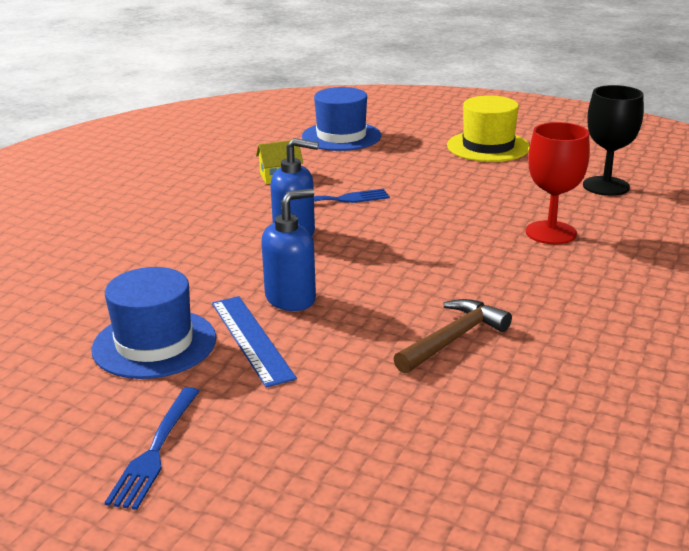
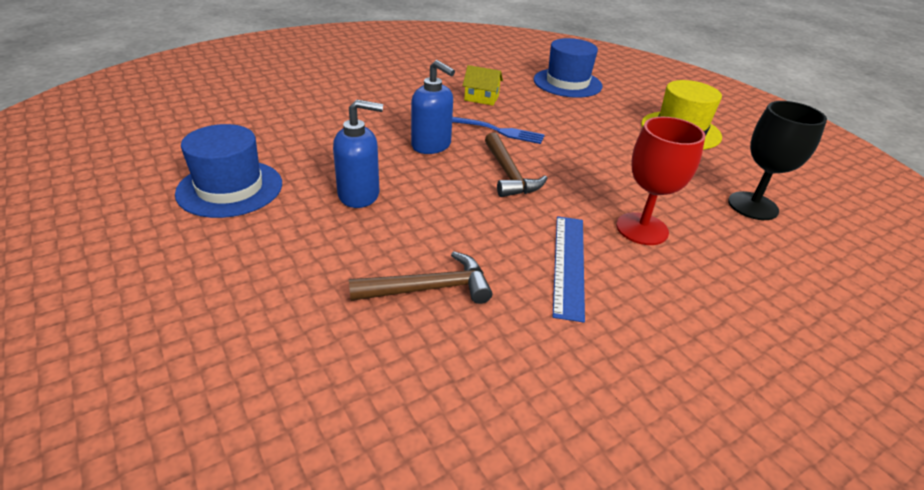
camera: 30 degrees right, 10 degrees up
(155, 451) = (113, 271): blue fork -> none
(252, 339) = (290, 214): blue ruler -> blue ruler (569, 264)
(397, 232) = (509, 174): none -> brown hammer

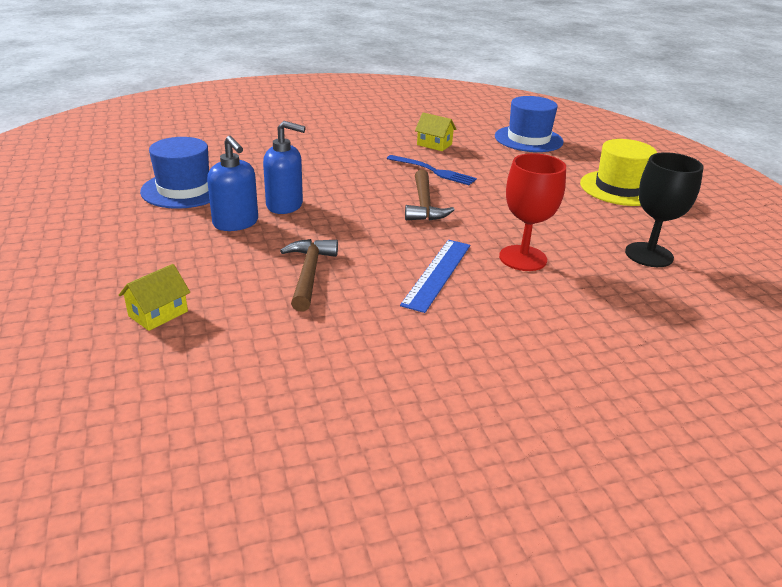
camera: 15 degrees right, 5 degrees down
(267, 388) = (158, 314): none -> yellow house
(429, 288) = (309, 274): brown hammer -> brown hammer turned 90 degrees counterclockwise
(431, 145) = (366, 177): blue soap dispenser -> blue soap dispenser (236, 223)

